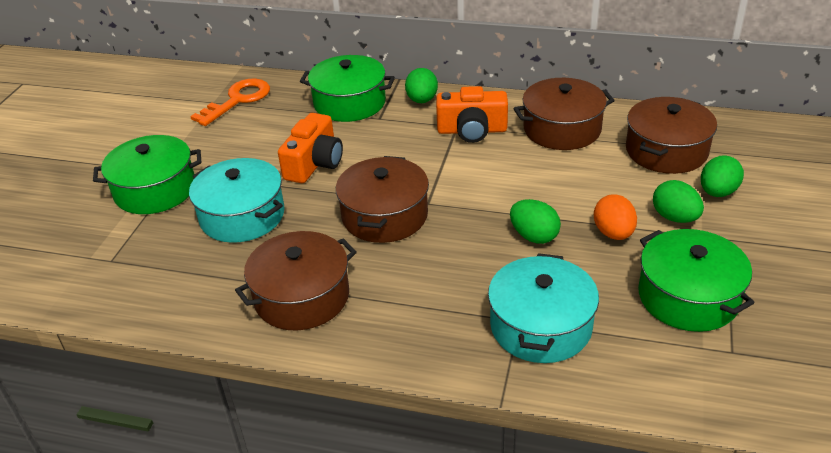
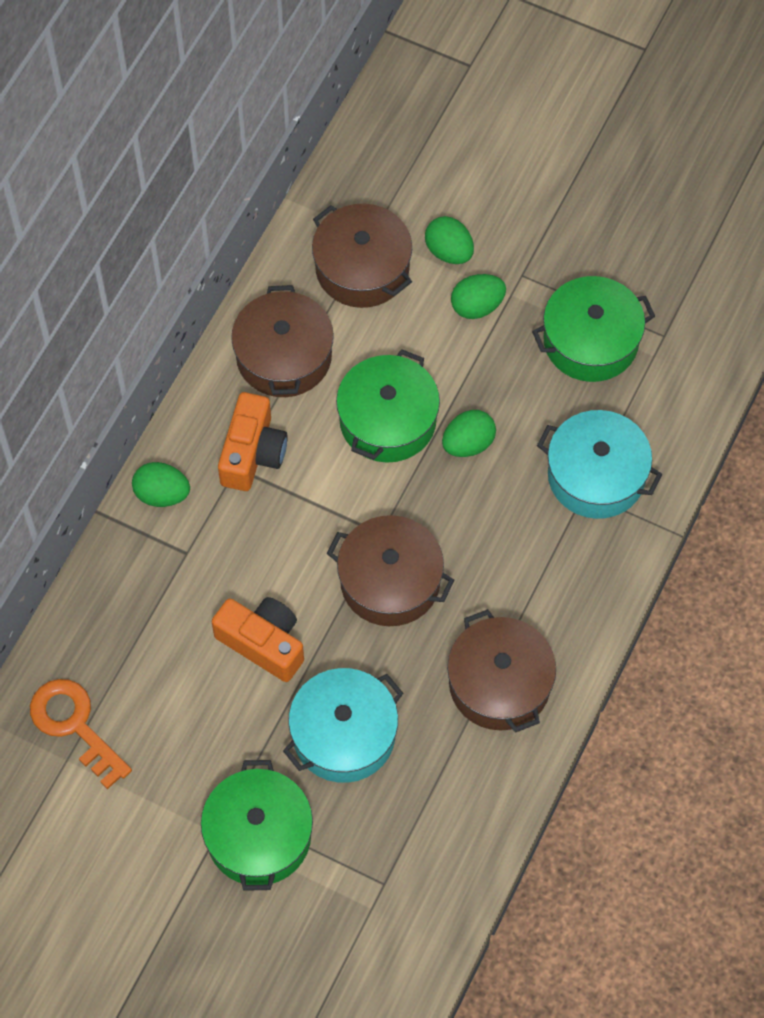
camera: 80 degrees left, 25 degrees up
(349, 103) = (136, 582): green pot -> green pot (388, 420)
(613, 233) = (484, 370): orange egg -> none

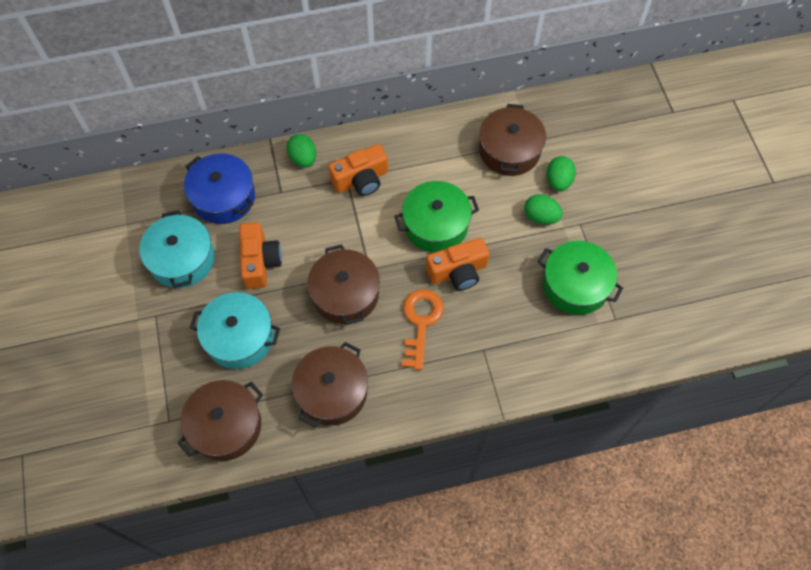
camera: 50 degrees right, 0 degrees up
(75, 725) = (147, 214): orange key -> orange key (421, 322)
(133, 622) = (223, 197): none -> blue pot
(258, 836) = (150, 340): green pot -> none
(284, 356) = (427, 154): brown pot -> brown pot (226, 426)
(468, 444) = (458, 271): green egg -> orange camera
(596, 476) = (498, 348): turquoise pot -> turquoise pot (182, 259)

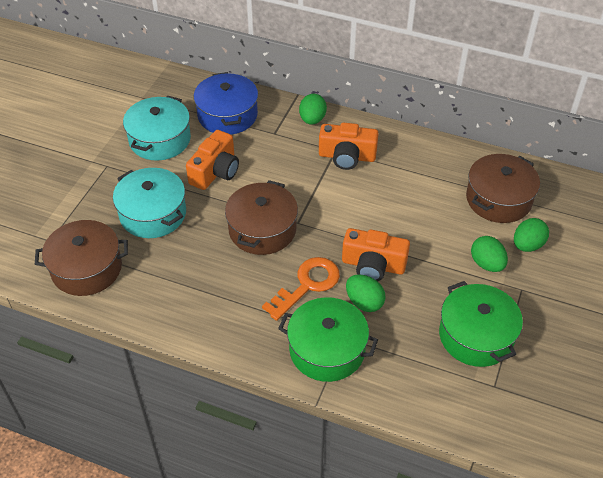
camera: 35 degrees right, 15 degrees down
(332, 392) = (188, 293): brown pot -> none
(435, 225) = (383, 220): green pot -> green pot (327, 350)
(475, 309) = (364, 302): none -> green egg

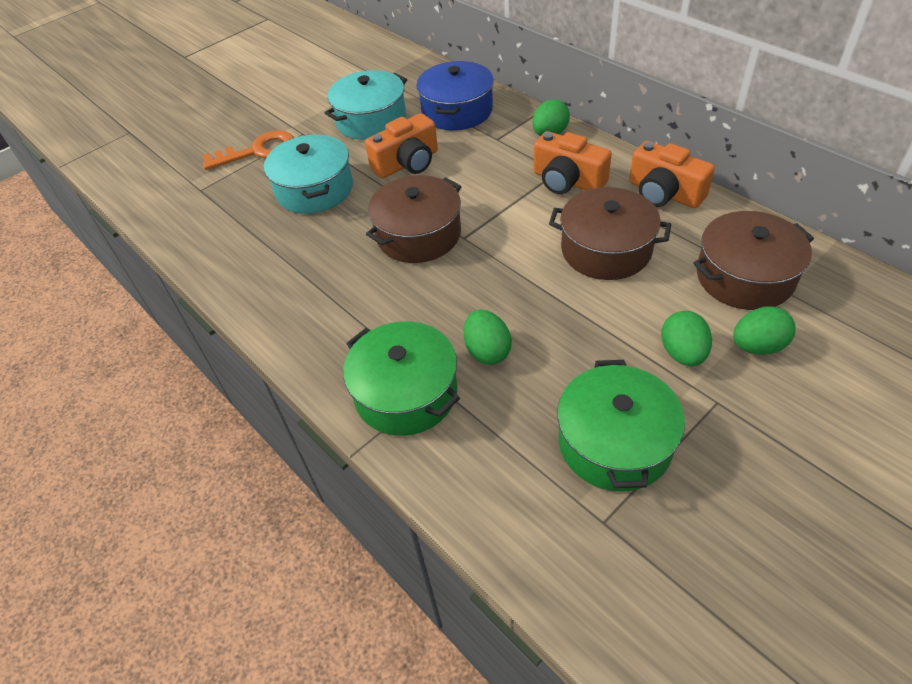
camera: 30 degrees right, 0 degrees up
(86, 268) = (213, 225): brown pot -> brown pot (606, 249)
(307, 285) = (430, 310): orange key -> orange key (257, 151)
(373, 265) = (525, 310): orange camera -> orange camera (664, 193)

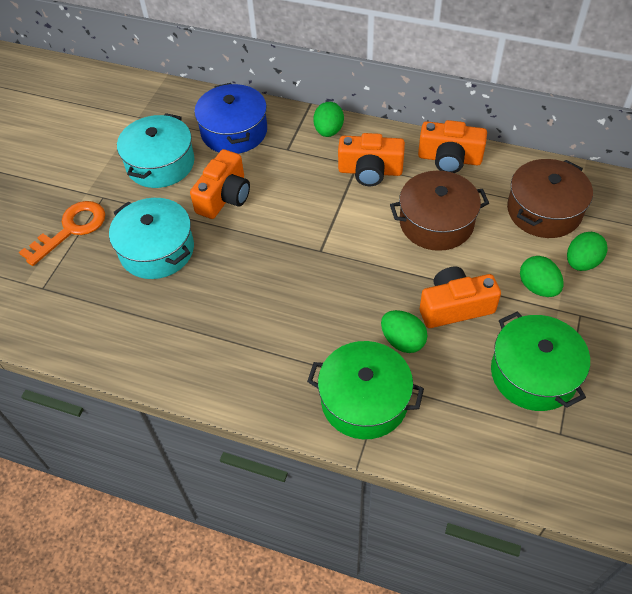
camera: 30 degrees left, 5 degrees up
(418, 234) = (281, 261): brown pot -> none
(569, 339) = (455, 307): none -> orange camera

